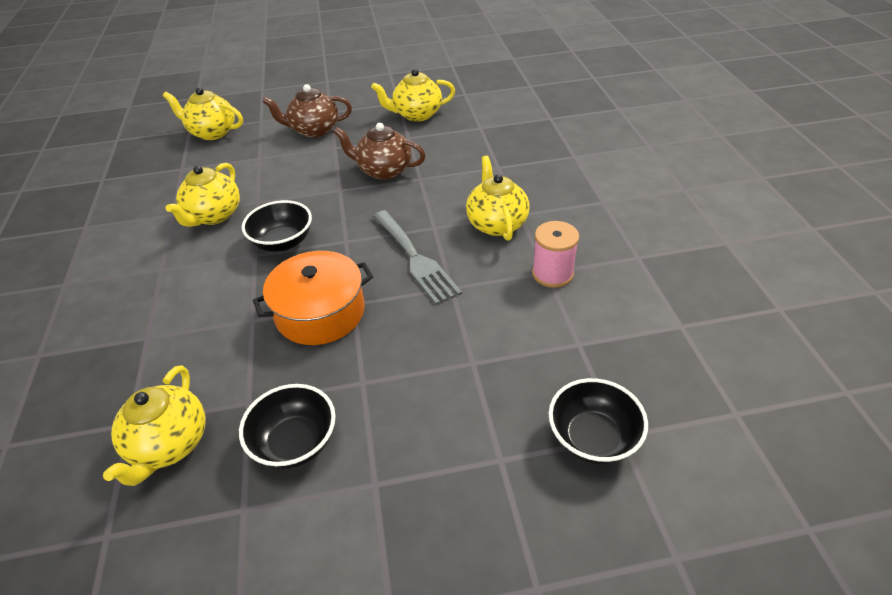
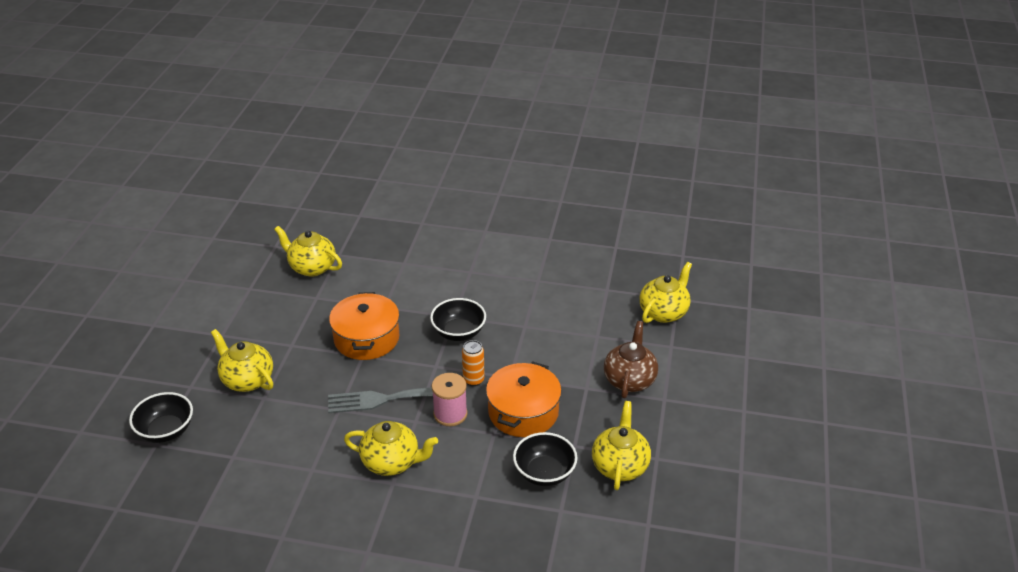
camera: 110 degrees right, 5 degrees down
(214, 215) = (520, 301): yellow teapot -> yellow teapot (247, 380)
(295, 443) = (273, 311): black bowl -> black bowl (544, 473)
(355, 210) = (473, 380): none -> orange can
(383, 170) = (523, 412): brown teapot -> orange pot
(552, 273) = (307, 473): pink spool -> pink spool (450, 414)

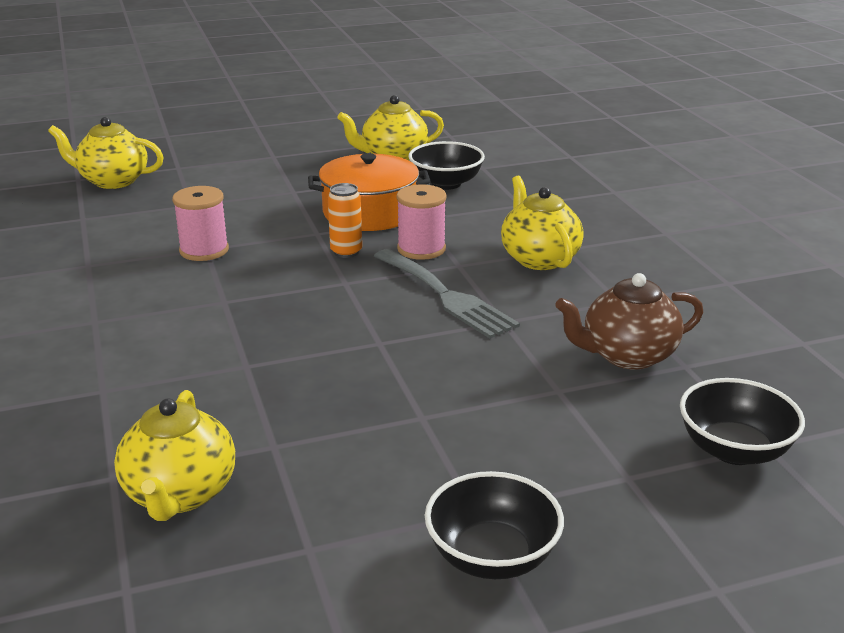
camera: 120 degrees left, 10 degrees down
(247, 380) = (543, 424): yellow teapot -> none
(366, 338) = (338, 353): orange pot -> none
(458, 332) = (259, 287): black bowl -> black bowl (492, 557)
(523, 325) = (204, 250): none -> pink spool
(629, 380) = (257, 175): brown teapot -> brown teapot (627, 355)

